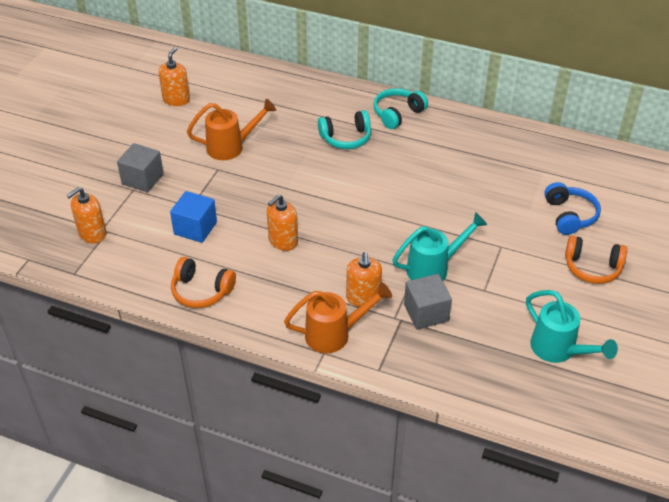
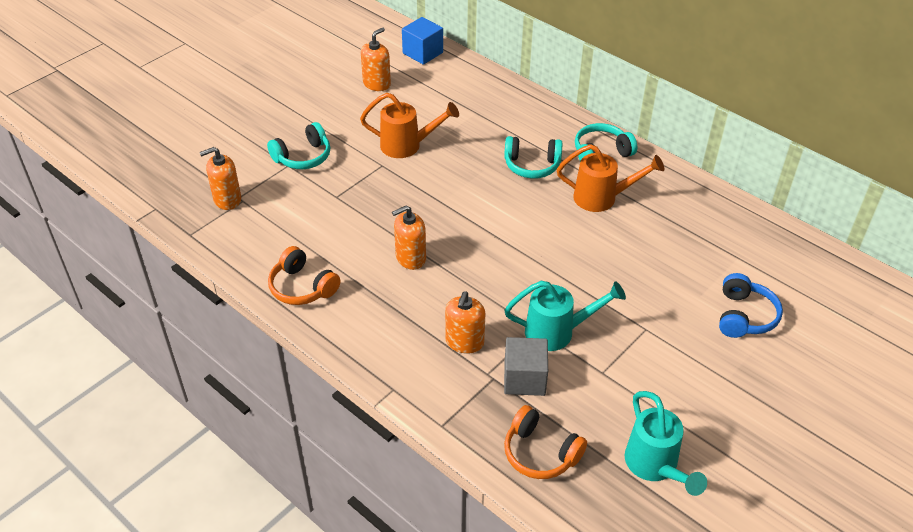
camera: 20 degrees right, 0 degrees up
(142, 179) = (303, 157): grey cube -> turquoise headphones
(195, 228) = (329, 220): blue cube -> blue cube (423, 53)
(335, 334) = (415, 373): orange watering can -> orange watering can (602, 198)
(592, 267) = (742, 383): orange headphones -> orange headphones (540, 453)

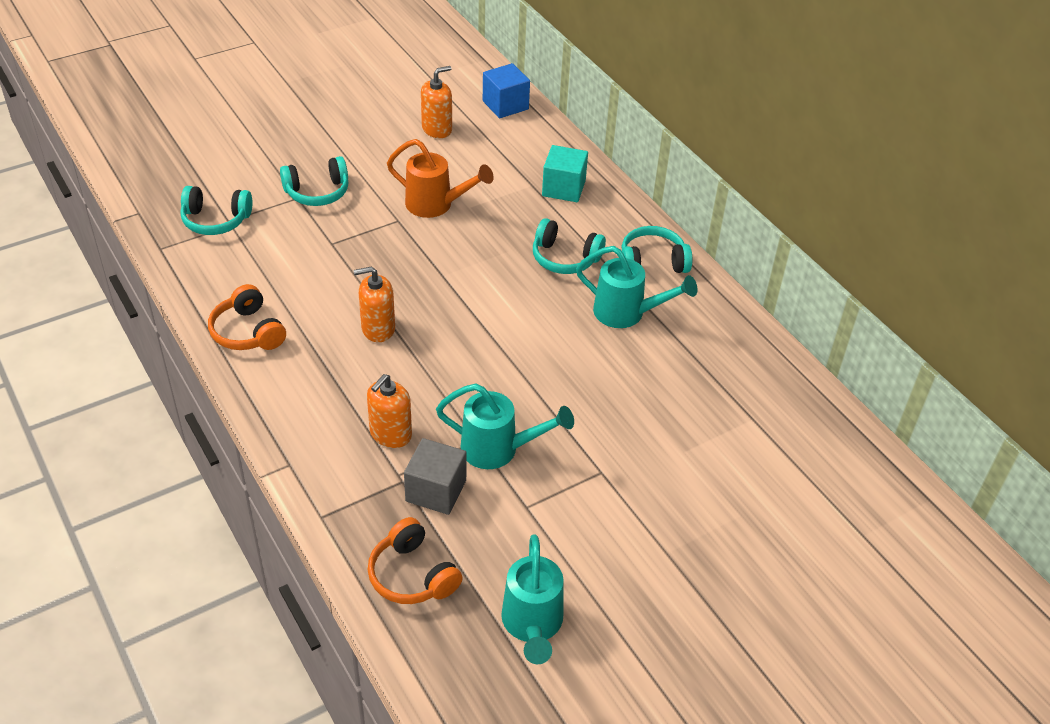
camera: 15 degrees right, 0 degrees up
(227, 199) = (216, 220): orange soap dispenser -> turquoise headphones
(503, 110) = (563, 188): none -> turquoise cube
(602, 198) = (627, 313): orange watering can -> turquoise watering can
(744, 316) = (724, 487): blue headphones -> none

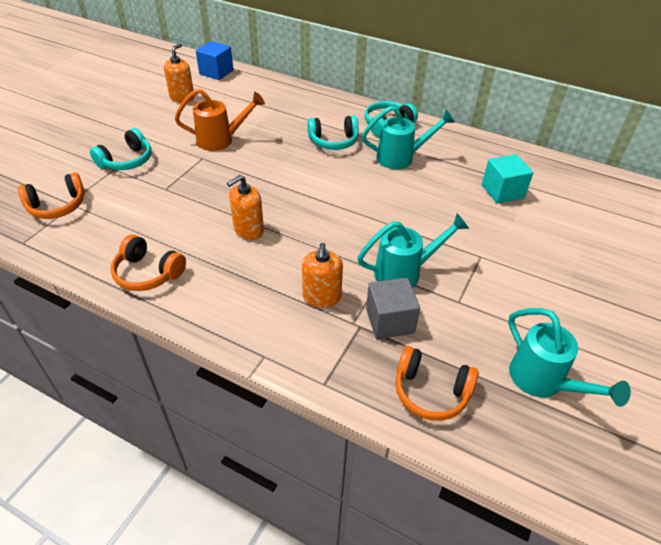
camera: 30 degrees left, 0 degrees up
(216, 220) = (57, 206): turquoise headphones -> orange headphones
(563, 188) = (295, 104): turquoise cube -> turquoise cube (502, 191)

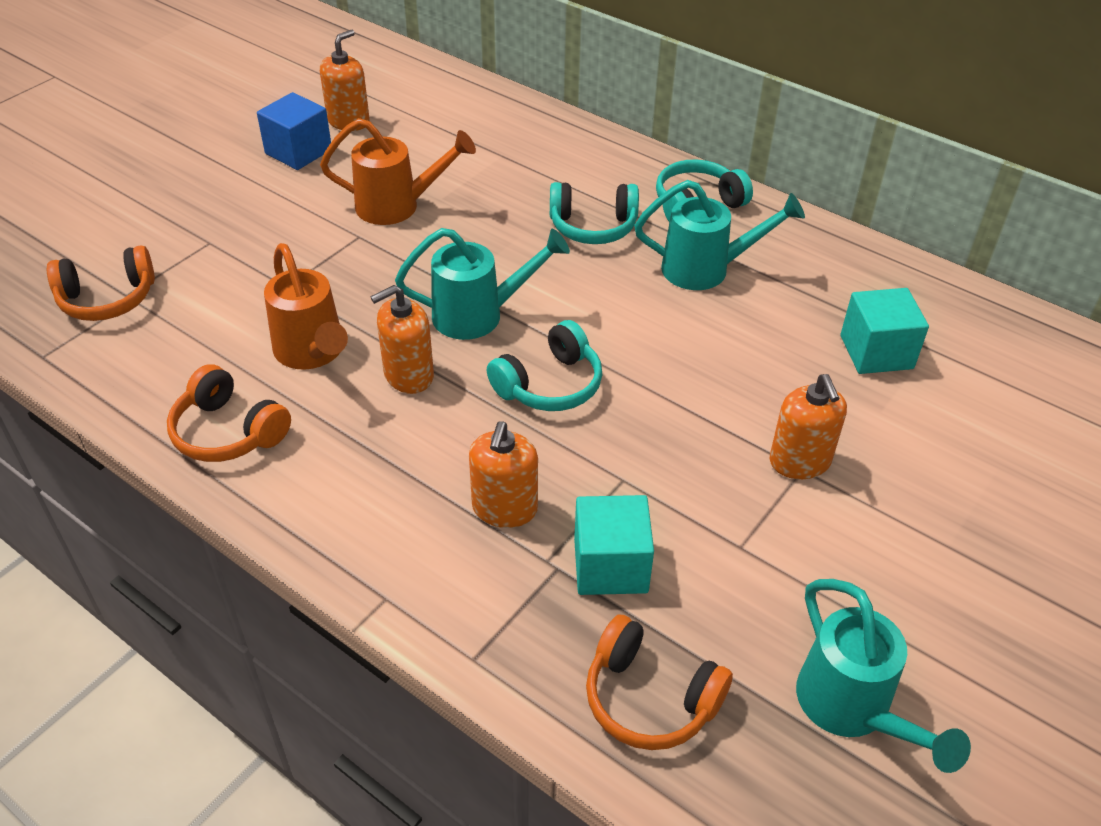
camera: 10 degrees right, 0 degrees up
(126, 161) = (233, 229): turquoise headphones -> turquoise headphones (549, 384)
(189, 224) = (312, 353): none -> orange watering can
(216, 72) = (417, 77): blue cube -> blue cube (298, 152)
(390, 321) = (610, 566): grey cube -> turquoise cube
(404, 272) = (658, 483): turquoise watering can -> turquoise watering can (479, 315)
(478, 252) = (800, 462): none -> orange soap dispenser

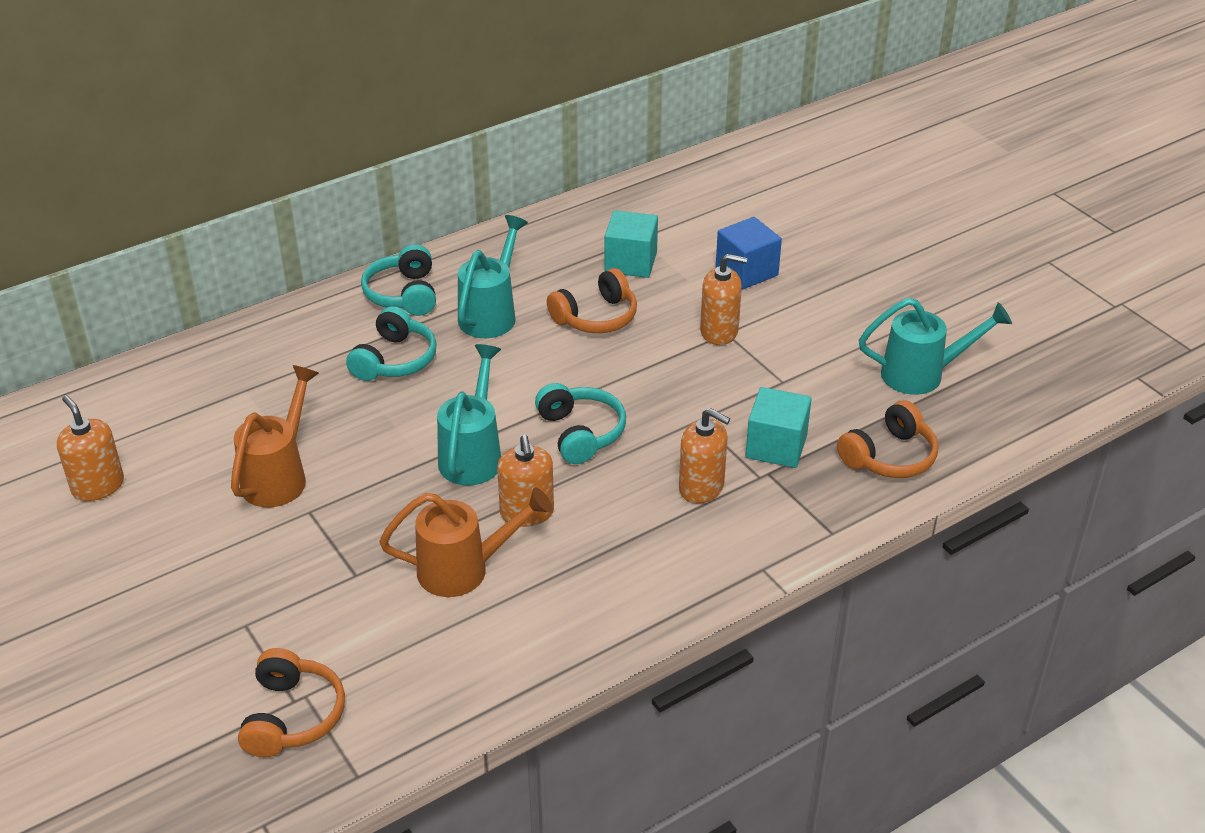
camera: 70 degrees left, 5 degrees down
(228, 432) = (540, 640): orange headphones -> orange headphones (596, 317)
(298, 152) = (127, 534): blue cube -> blue cube (746, 271)

